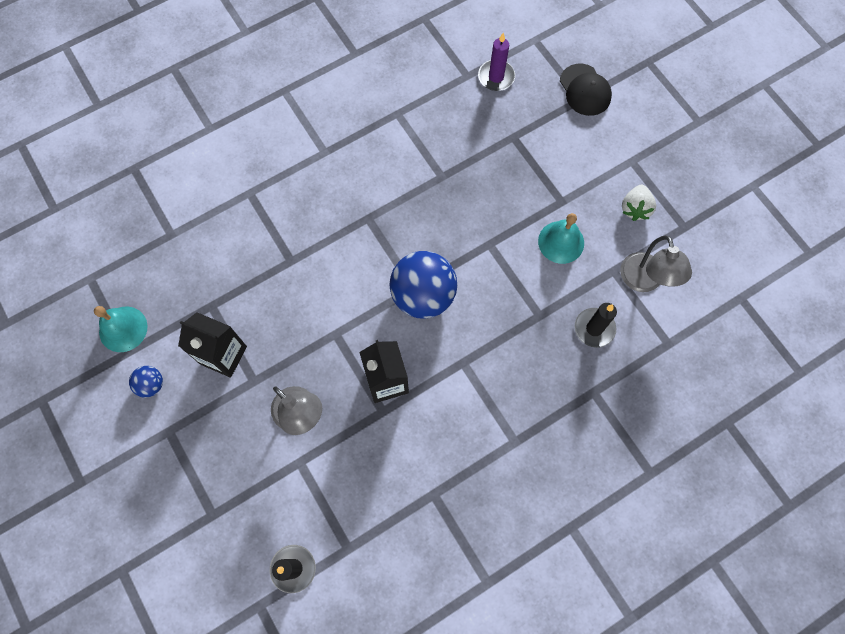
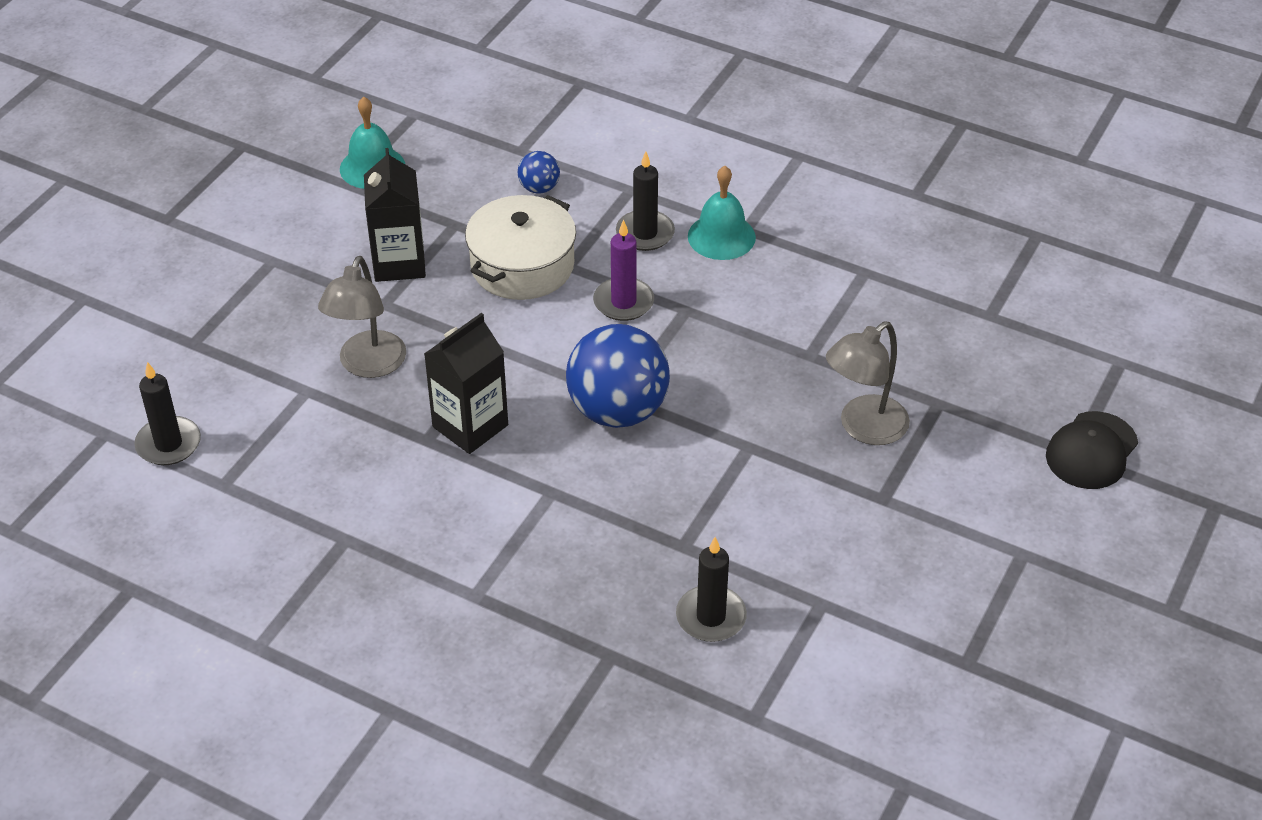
camera: 60 degrees right, 25 degrees down
(151, 385) = (320, 221): blue ball -> blue ball (539, 188)
(274, 286) = (522, 265): none -> white pot
(292, 205) = (645, 233): none -> black candle
(496, 77) = (1017, 345): purple candle -> purple candle (623, 302)
(561, 242) = (817, 523): turquoise bell -> turquoise bell (721, 236)
(635, 208) = (945, 589): white strawberry -> none
(644, 281) = (833, 647): grey lamp -> grey lamp (863, 428)

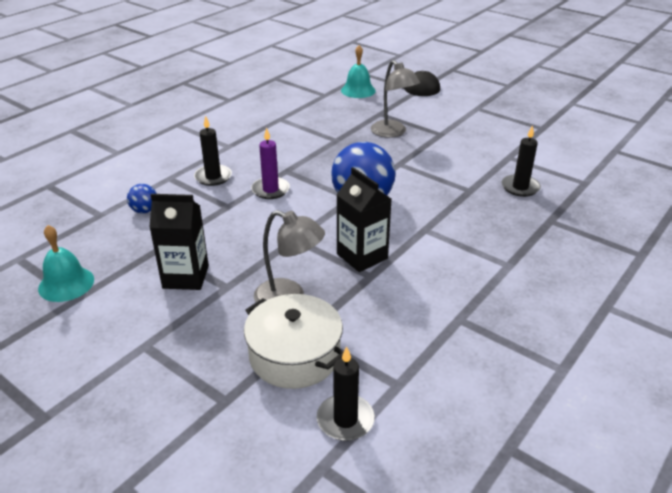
camera: 80 degrees left, 10 degrees down
(522, 265) = (218, 223): white pot -> white pot (295, 355)
(721, 236) = (230, 153): turquoise bell -> turquoise bell (358, 90)

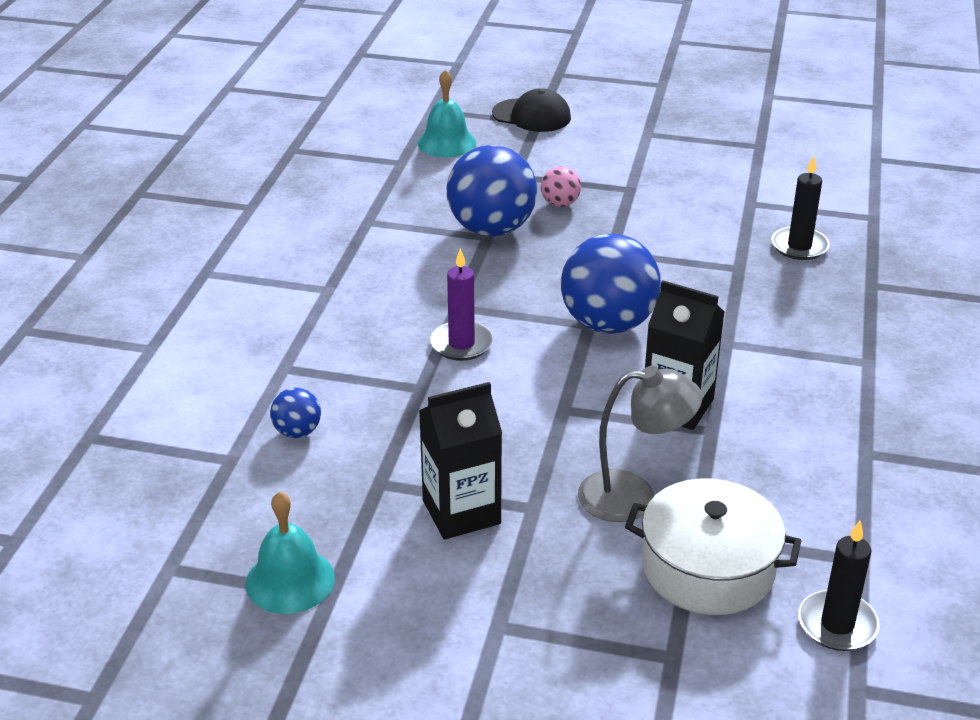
camera: 25 degrees left, 0 degrees up
(213, 177) = (353, 347): black candle -> none
(342, 137) = (491, 229): none -> blue ball
(392, 133) = (560, 204): grey lamp -> pink ball

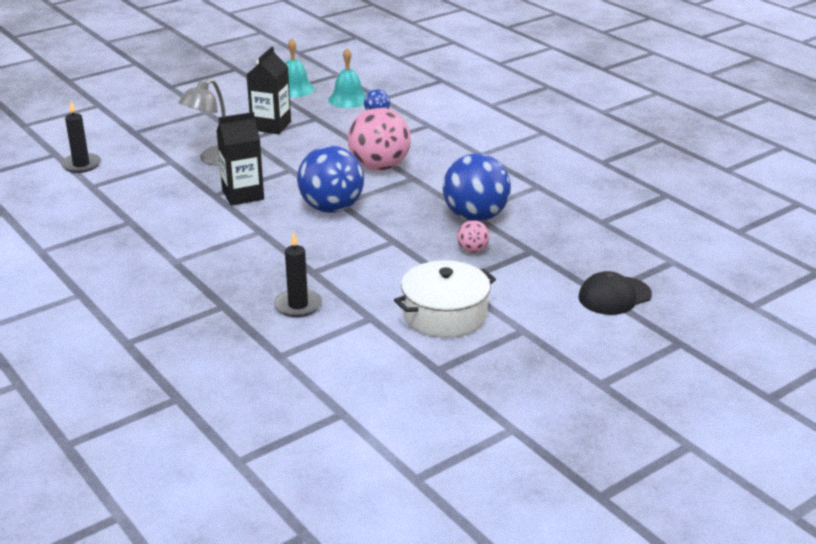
camera: 130 degrees right, 5 degrees down
(446, 143) = (611, 247): turquoise bell -> turquoise bell (348, 99)
(461, 344) = (379, 167): purple candle -> pink ball
(708, 568) = (152, 156): white pot -> white pot (445, 315)

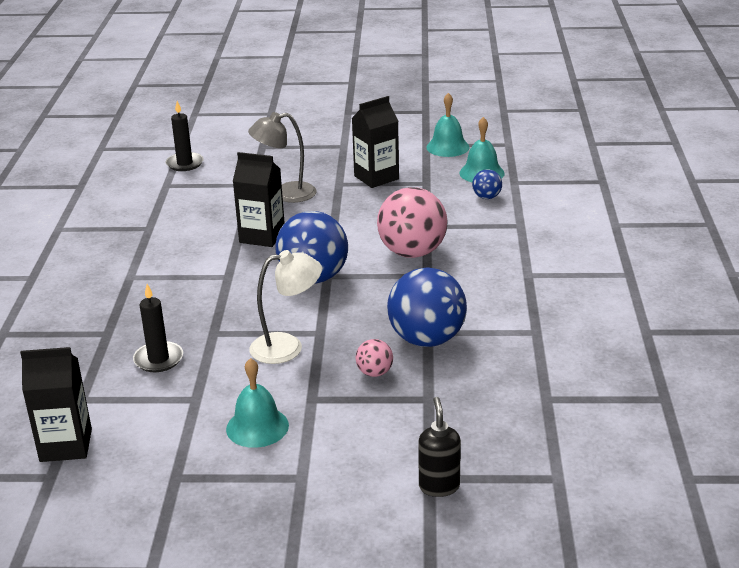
camera: 40 degrees right, 0 degrees up
(320, 389) = (66, 445): none -> black carton
(385, 259) = (287, 347): none -> white lamp
(445, 315) = (257, 427): white pot -> turquoise bell
(614, 296) = (439, 486): black cap -> black soap dispenser

